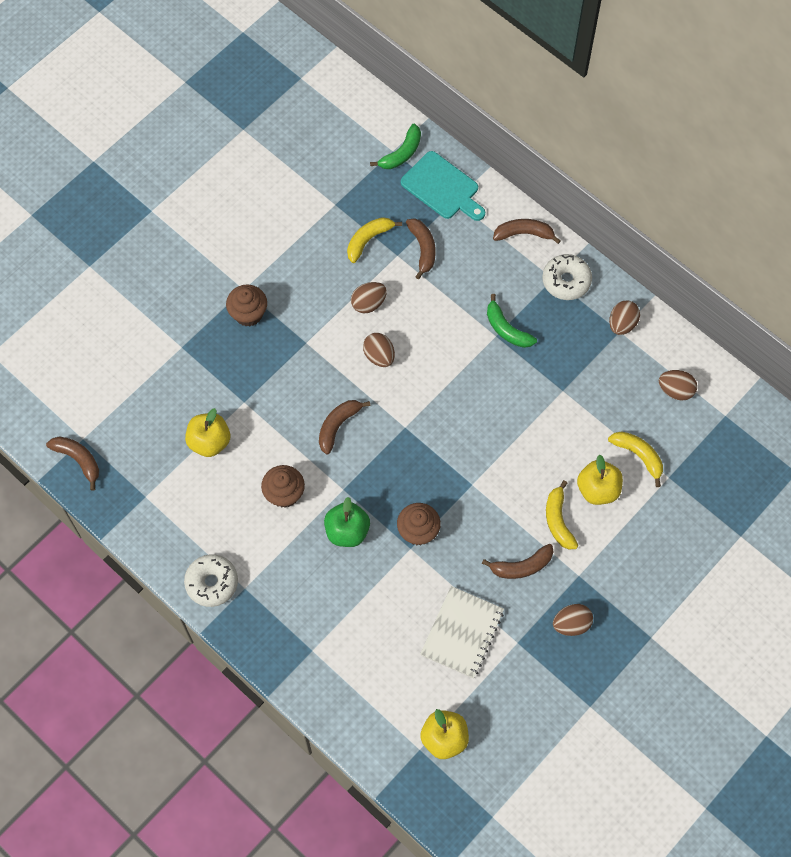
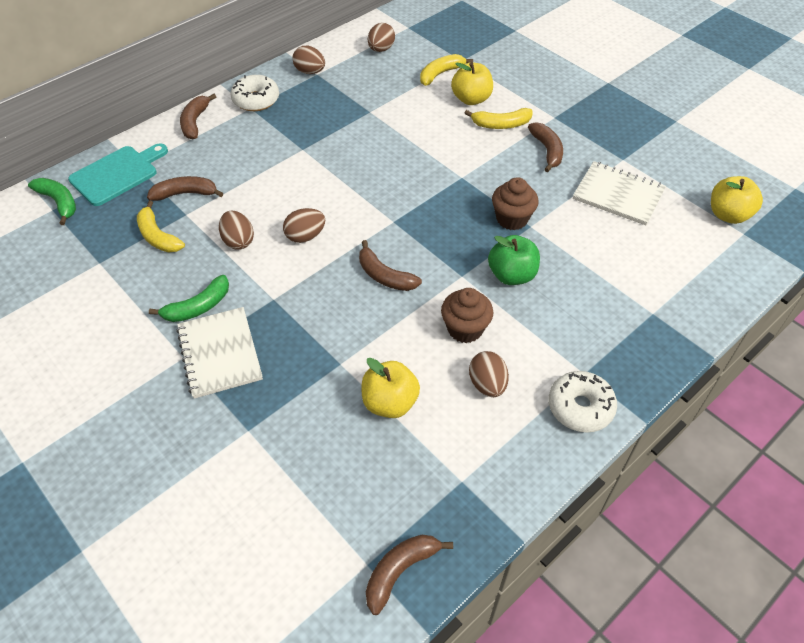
camera: 85 degrees left, 15 degrees down
(248, 314) = (219, 353): brown cupcake -> white notebook
(506, 329) = (297, 141): green banana -> green banana (198, 307)
(571, 624) = (601, 125): brown egg -> brown egg (487, 384)

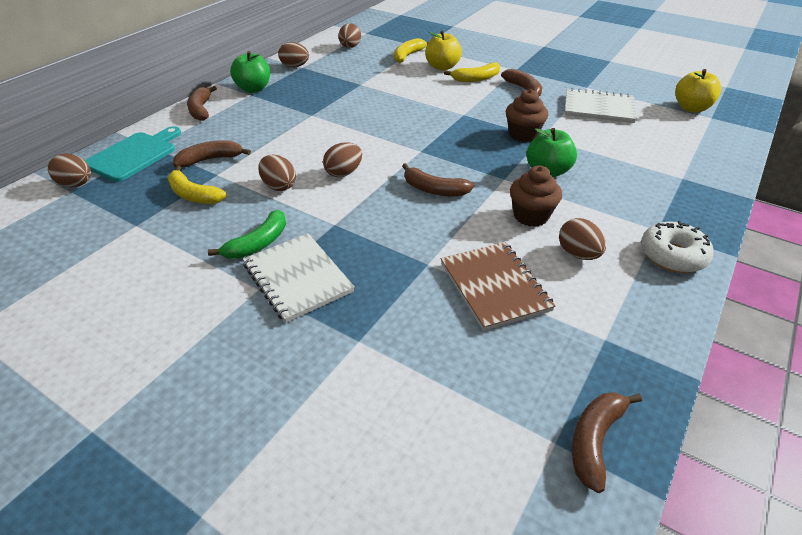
camera: 15 degrees left, 10 degrees down
(59, 202) = (76, 184): green banana -> brown egg
(256, 100) = (253, 89): white donut -> green apple
(390, 402) = (494, 286): yellow apple -> brown notebook

